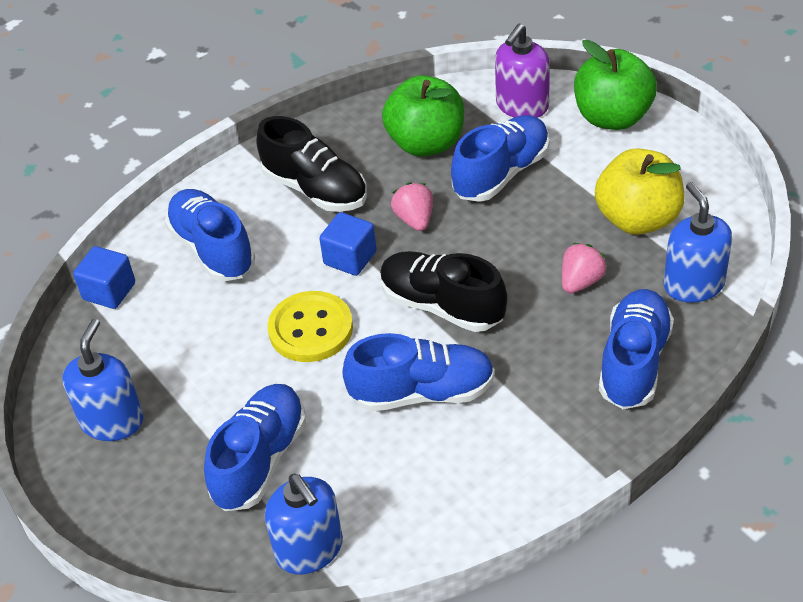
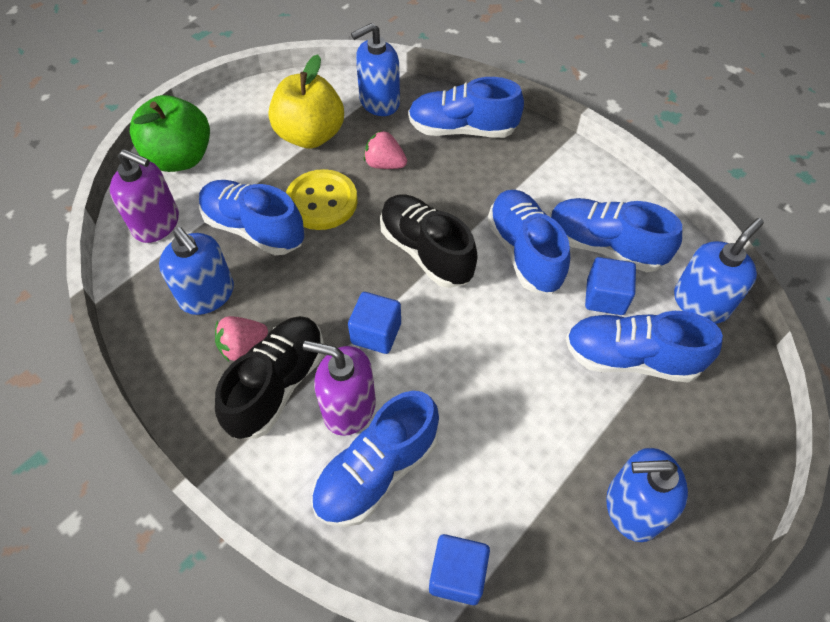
camera: 105 degrees left, 10 degrees up
(278, 234) = (348, 407): none -> purple soap dispenser
(310, 329) = (473, 349): yellow button -> yellow button (321, 202)
(342, 455) = (605, 297): none -> blue cube
(413, 472) = (604, 246): none -> blue shoe
(415, 219) = (319, 288): pink strawberry -> pink strawberry (243, 346)
(426, 143) = (207, 295): green apple -> blue soap dispenser
(442, 305) = (426, 251): black shoe -> black shoe turned 120 degrees clockwise

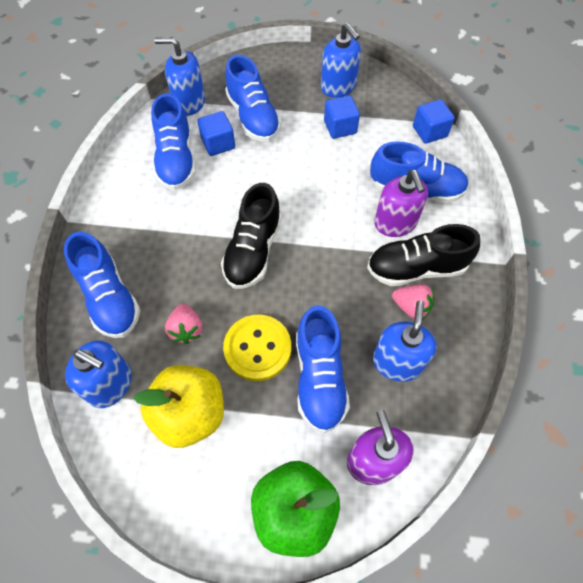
camera: 125 degrees left, 5 degrees up
(376, 333) = (338, 240): blue cube -> blue cube (340, 127)
(524, 252) = (212, 197): blue shoe -> none

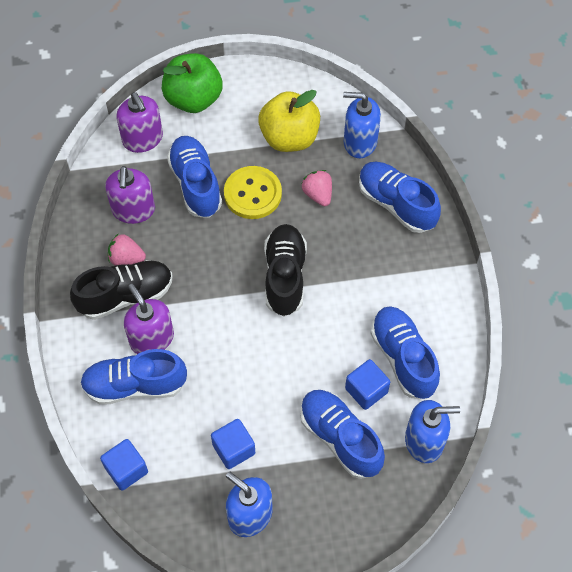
camera: 165 degrees right, 0 degrees up
(397, 362) = (133, 210): blue soap dispenser -> purple soap dispenser

